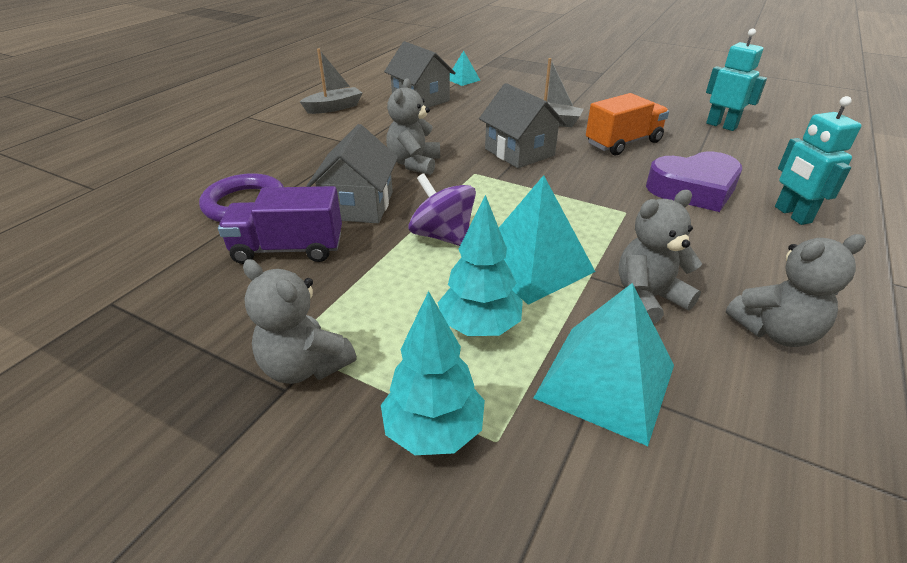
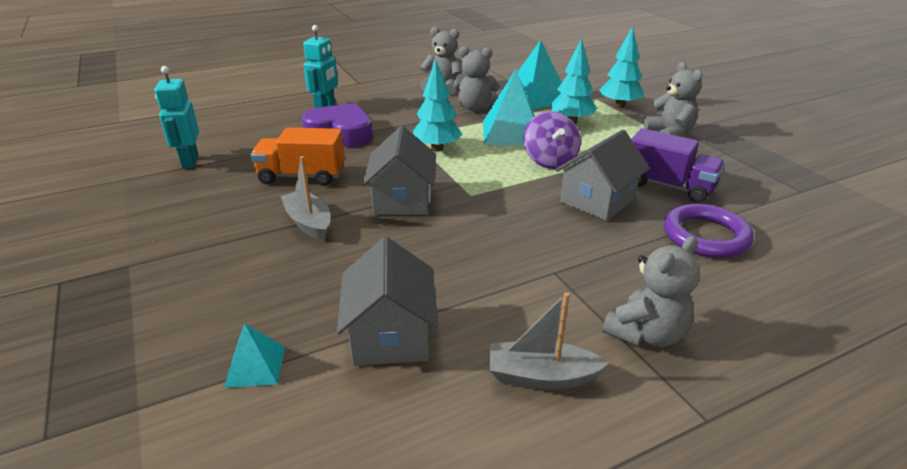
camera: 145 degrees left, 5 degrees down
(414, 164) = (514, 223): grey teddy bear -> grey teddy bear (646, 334)
(575, 207) = (437, 148): none -> turquoise tree

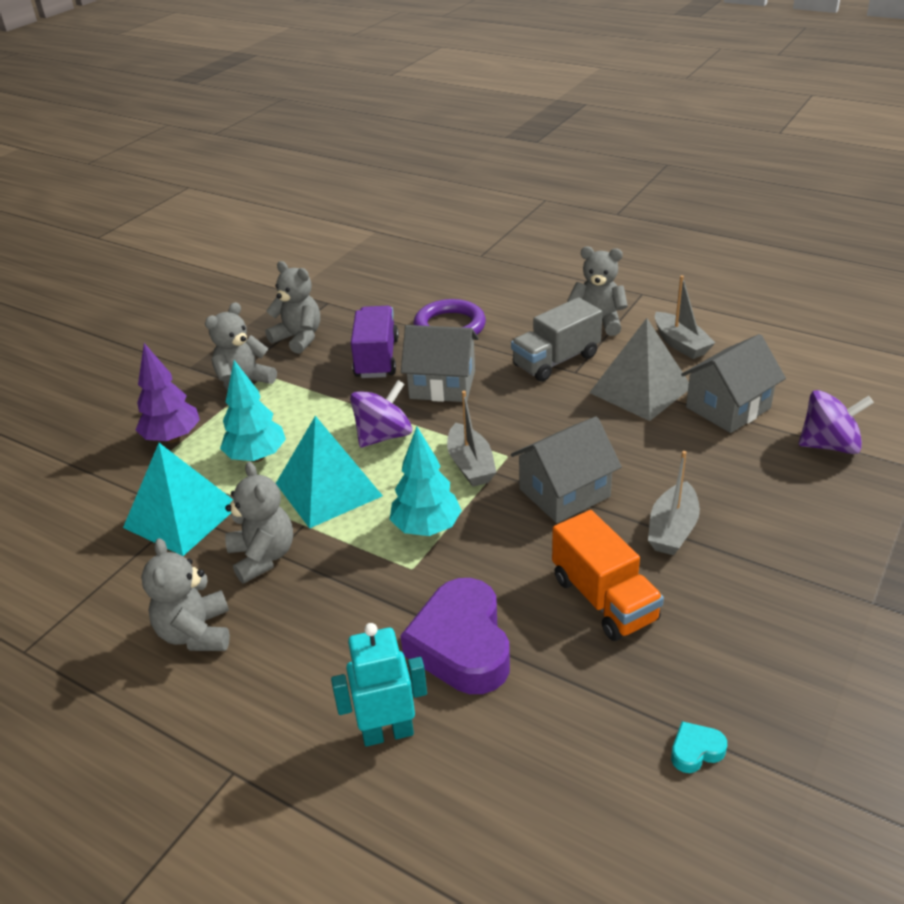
camera: 120 degrees left, 5 degrees up
(189, 161) = (695, 751): turquoise robot -> turquoise heart
(255, 366) = (829, 445): turquoise pyramid -> purple spinning top
(478, 179) = (470, 465): none -> grey boat
(483, 296) = (640, 389): none -> grey pyramid
(585, 270) = (556, 360): none -> grey truck
(619, 106) = (173, 438): turquoise tree -> purple tree
(731, 164) = (299, 338): none -> grey teddy bear

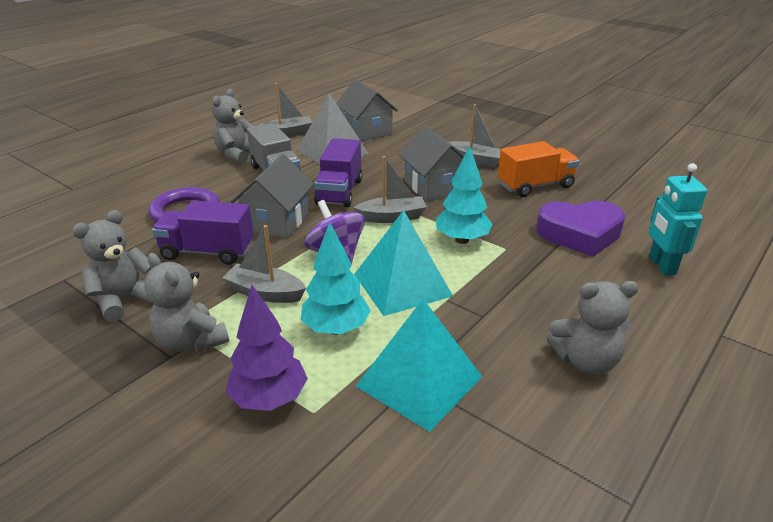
camera: 85 degrees left, 5 degrees down
(263, 557) = (488, 322): grey teddy bear -> none
(311, 406) = (265, 293): none -> grey boat
(524, 415) = (339, 192): none -> purple truck
(695, 751) = (641, 176): turquoise heart -> none
(829, 445) = (413, 114): purple spinning top -> none

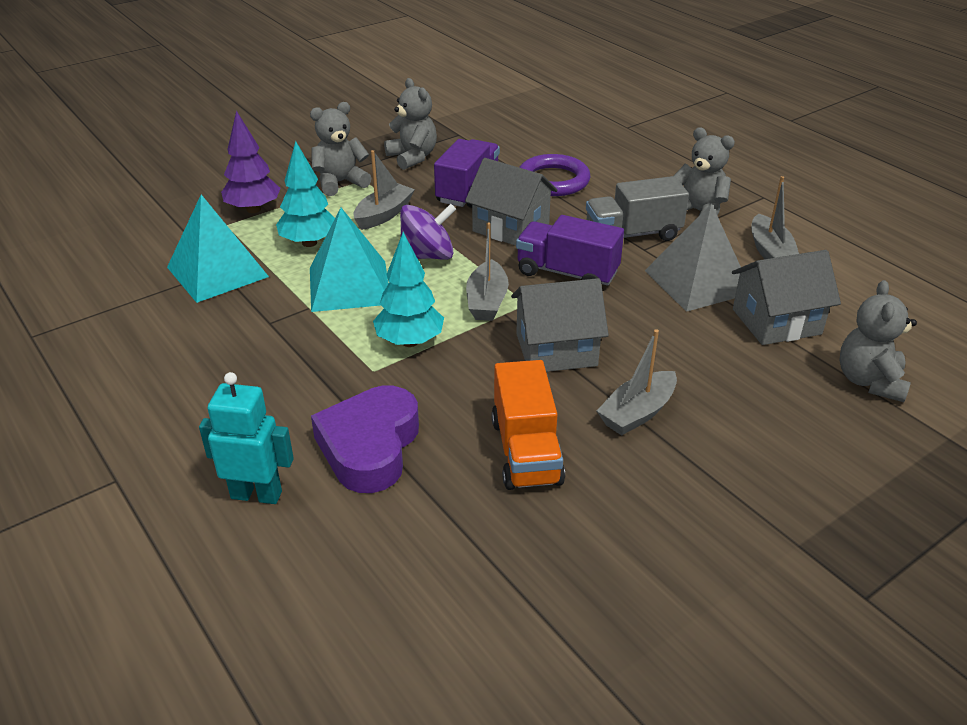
camera: 105 degrees right, 5 degrees up
(585, 361) = (164, 364): grey teddy bear -> grey teddy bear (869, 381)

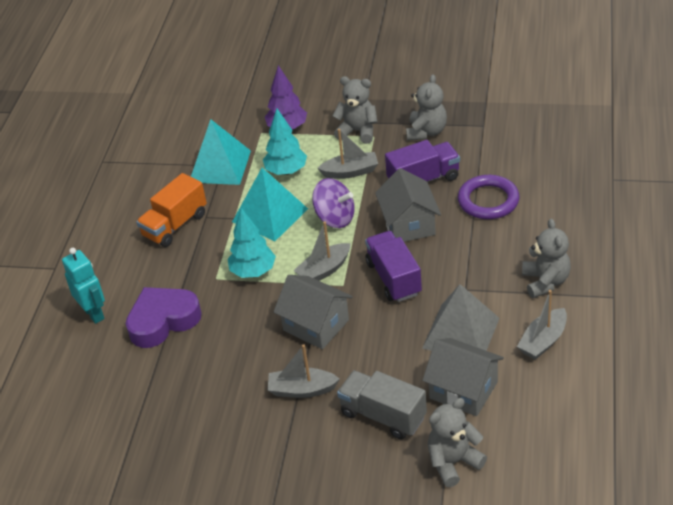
camera: 50 degrees right, 5 degrees up
(526, 451) = (223, 372): orange truck -> orange truck (175, 225)
(633, 234) = (474, 274): grey truck -> grey truck (383, 415)

